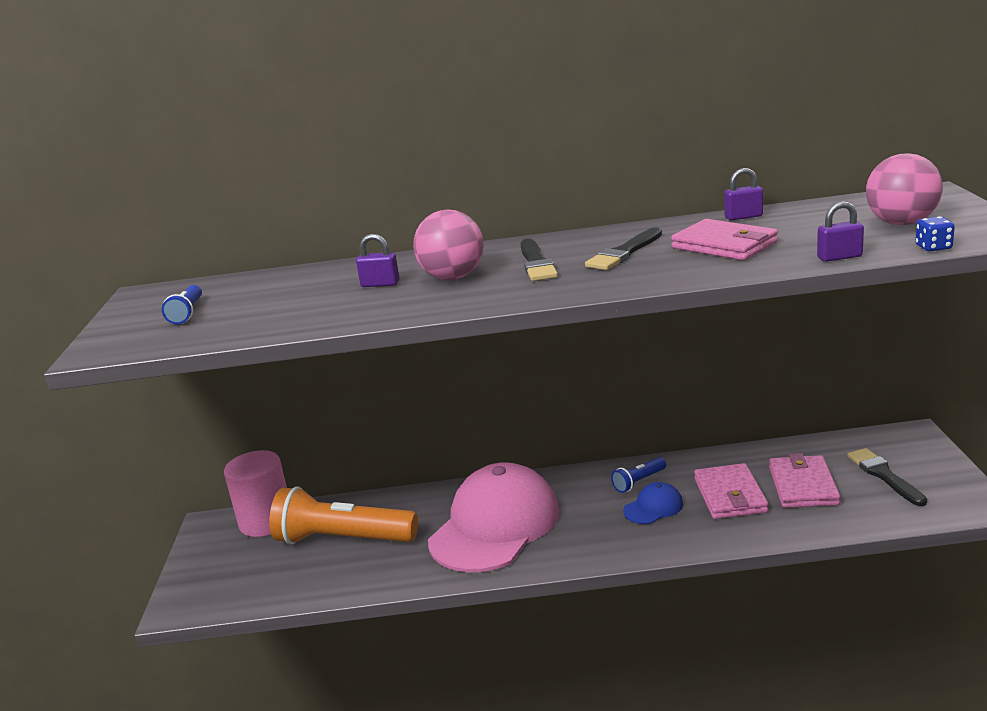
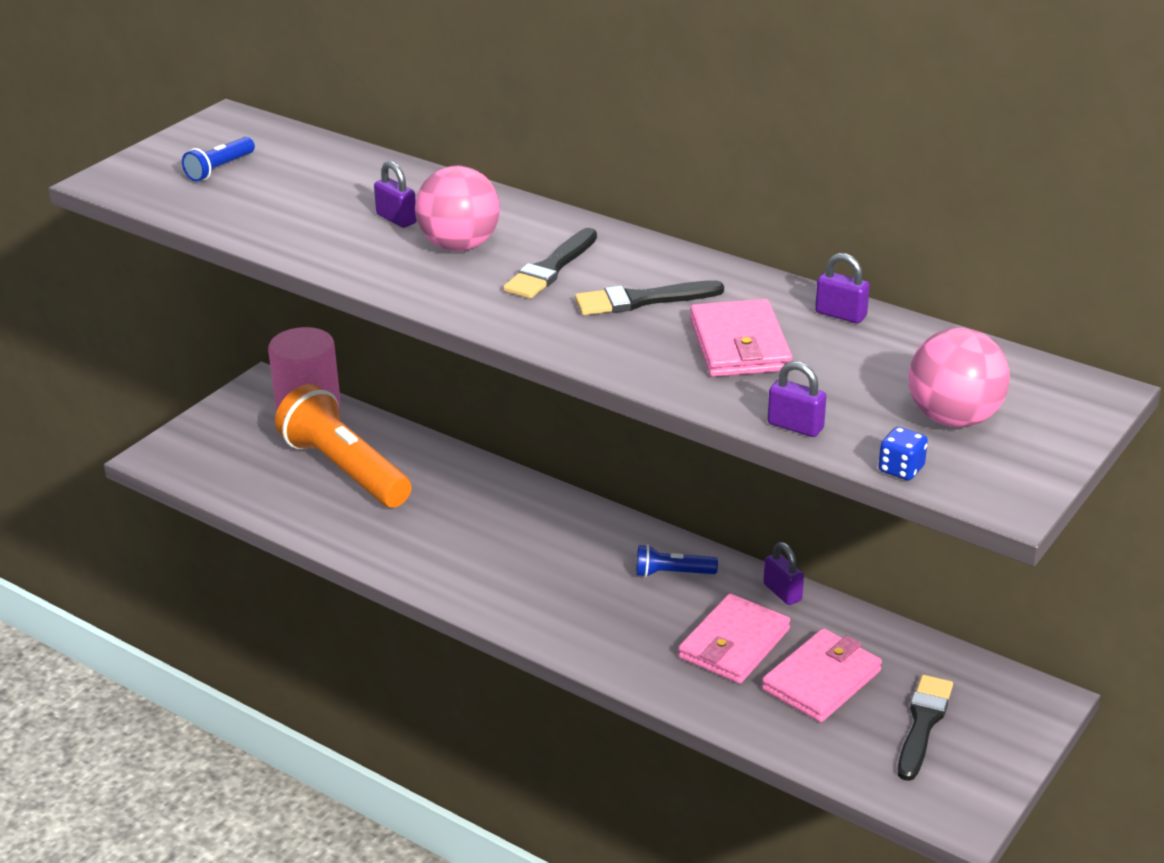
camera: 35 degrees right, 10 degrees up
(495, 526) = (482, 537): pink cap -> none
(653, 507) = (644, 609): blue cap -> none
(712, 458) = (782, 592): none -> purple padlock

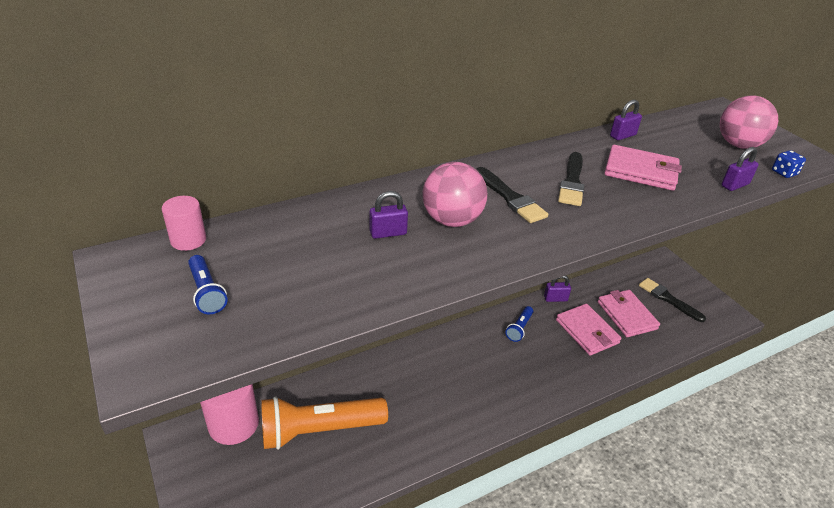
camera: 65 degrees left, 5 degrees up
(285, 134) = (188, 240): none -> pink cylinder

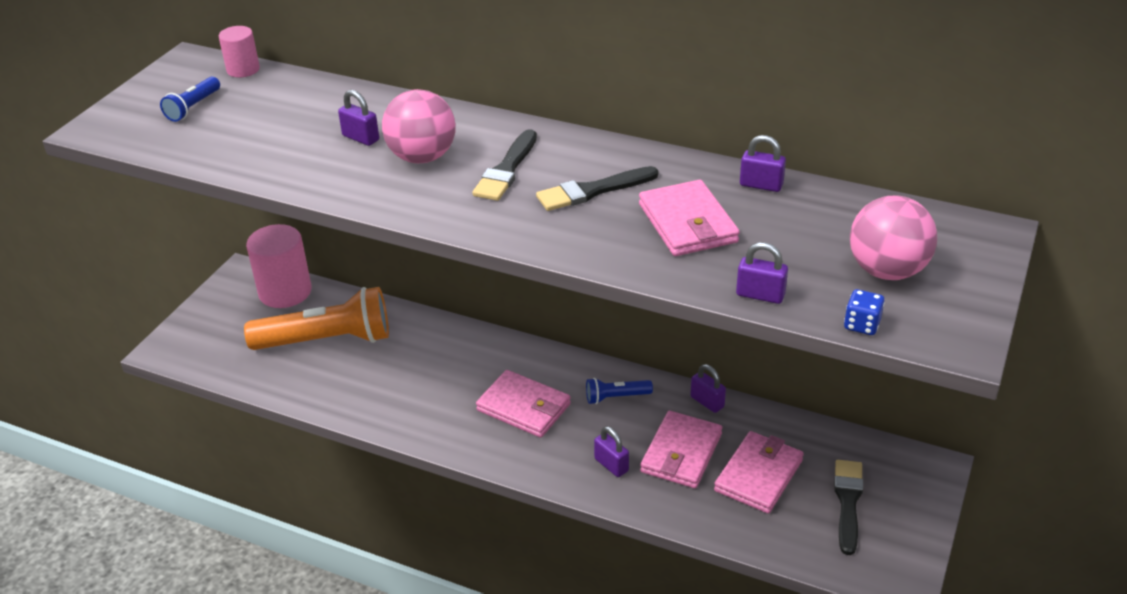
camera: 55 degrees right, 0 degrees up
(319, 430) = (327, 340): orange flashlight -> orange flashlight turned 135 degrees clockwise
(491, 371) = (524, 407): none -> pink wallet
(574, 363) = (611, 465): none -> purple padlock

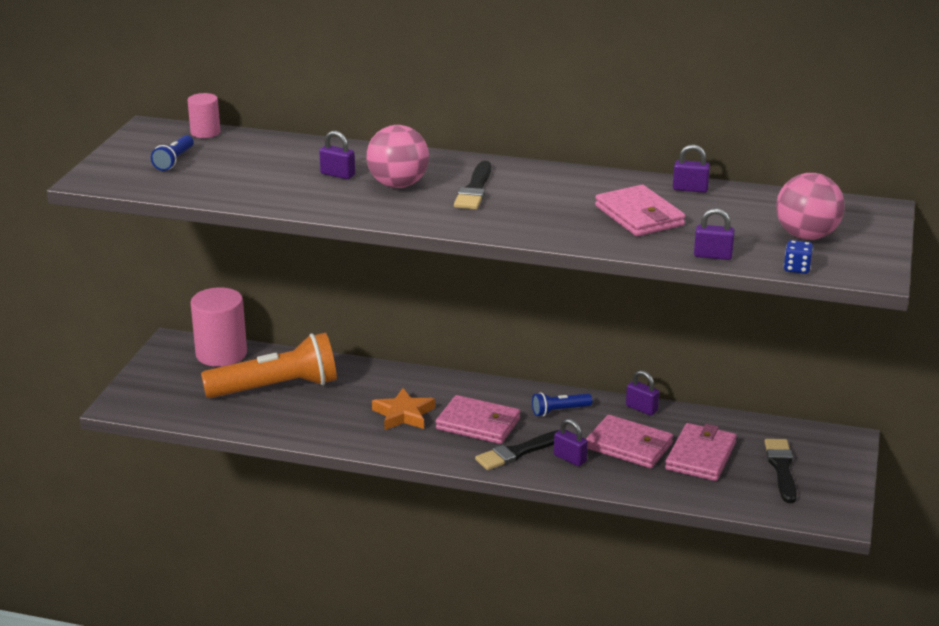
camera: 10 degrees left, 10 degrees down
(448, 387) = (403, 414): none -> orange star
(592, 191) = (553, 199): black brush -> black brush (518, 452)
(681, 453) = (629, 446): pink wallet -> pink wallet turned 75 degrees counterclockwise

